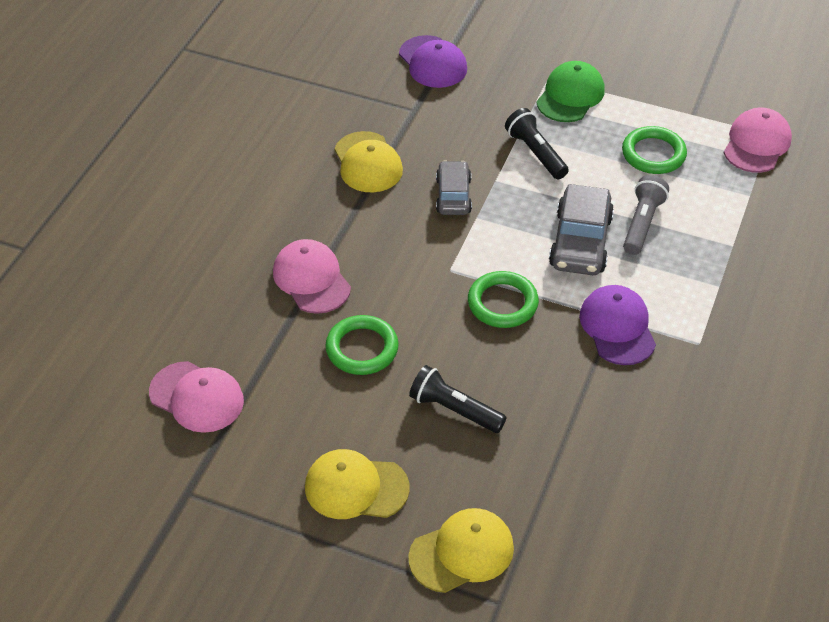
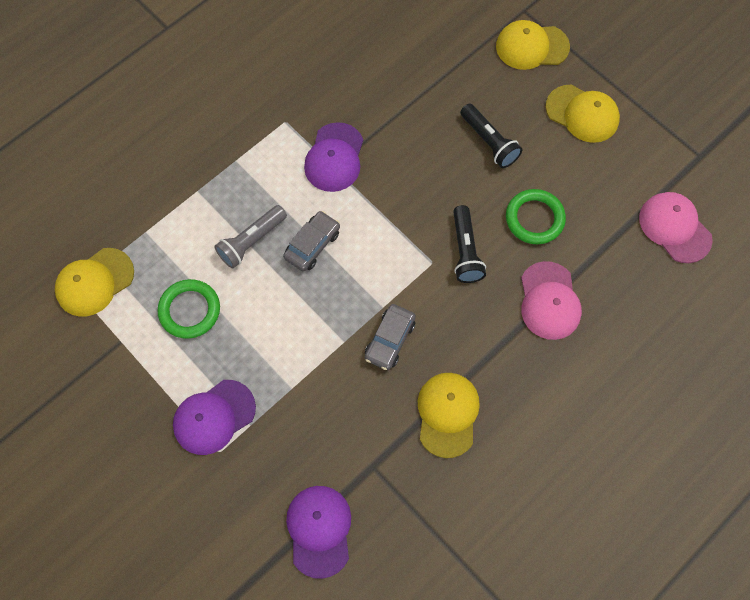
camera: 155 degrees left, 20 degrees up
(502, 303) = (407, 214): green ring -> none
(536, 153) = (290, 357): black flashlight -> black flashlight (465, 251)
(570, 96) = (214, 417): green cap -> purple cap
(580, 242) = (312, 245): grey car -> grey car, size x0.65
(757, 144) = (94, 282): pink cap -> yellow cap

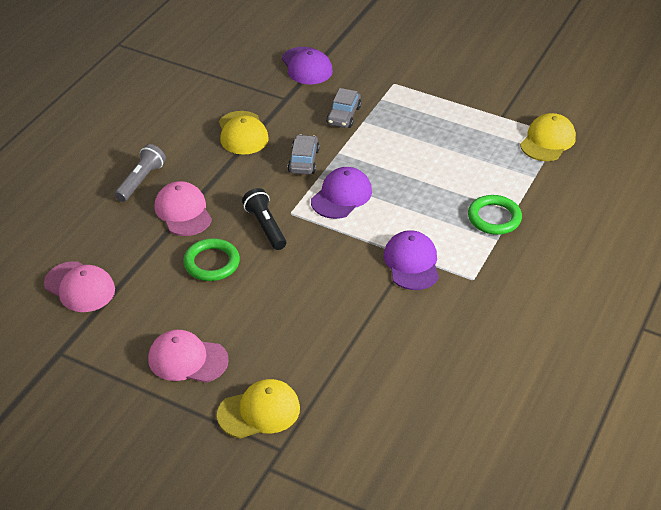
camera: 160 degrees right, 25 degrees down
(190, 310) = (465, 142): green ring -> green ring (494, 218)
(214, 417) = (408, 97): purple cap -> purple cap (341, 196)
(251, 241) = (446, 191): grey flashlight -> grey flashlight (141, 181)
(312, 245) = (395, 200): grey car -> grey car (343, 115)
(489, 142) = (274, 311): black flashlight -> none
(582, 114) = (187, 359): yellow cap -> pink cap

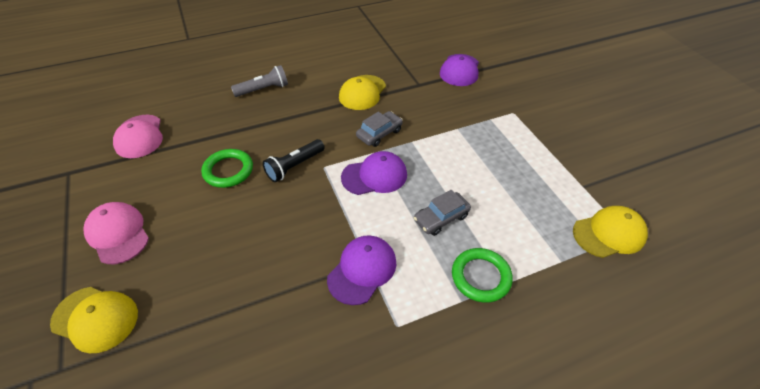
camera: 40 degrees right, 5 degrees up
(183, 211) = (259, 124): pink cap -> none
(265, 226) = (294, 166): black flashlight -> black flashlight turned 150 degrees counterclockwise
(343, 115) = (447, 116): grey car -> grey car (441, 218)

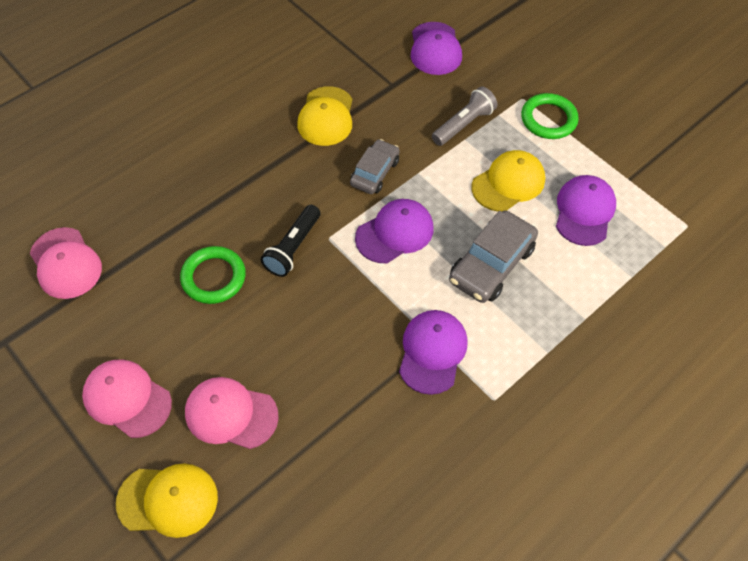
camera: 20 degrees left, 10 degrees up
(182, 268) = (231, 414): none -> pink cap
(263, 89) = (192, 146): grey flashlight -> grey flashlight (463, 124)
(441, 218) = (491, 264): grey car -> grey car, size x1.54
(480, 277) = (557, 320): green ring -> green ring (548, 119)
(535, 200) = (584, 211): none -> purple cap
(609, 233) = (670, 230): yellow cap -> yellow cap (508, 183)

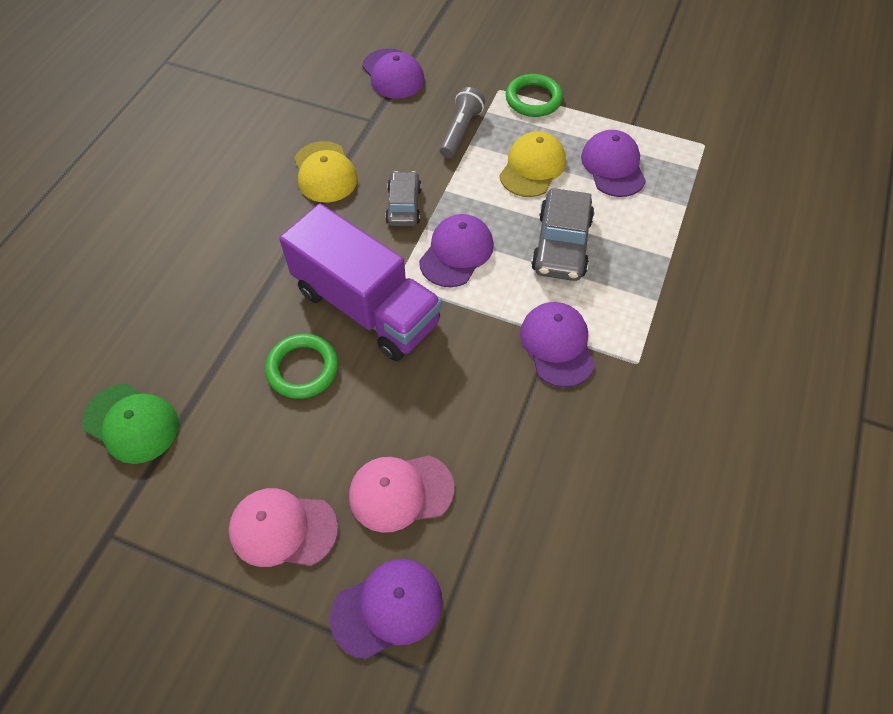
camera: 25 degrees left, 0 degrees up
(65, 263) = (131, 423): pink cap -> green cap
(168, 500) = (387, 608): yellow cap -> purple cap
(293, 247) = (366, 306): black flashlight -> purple truck

